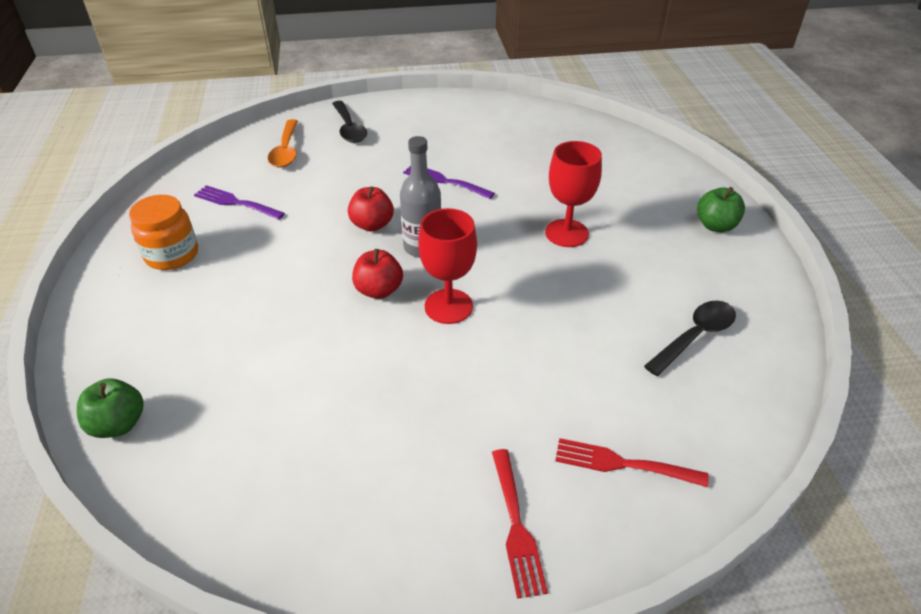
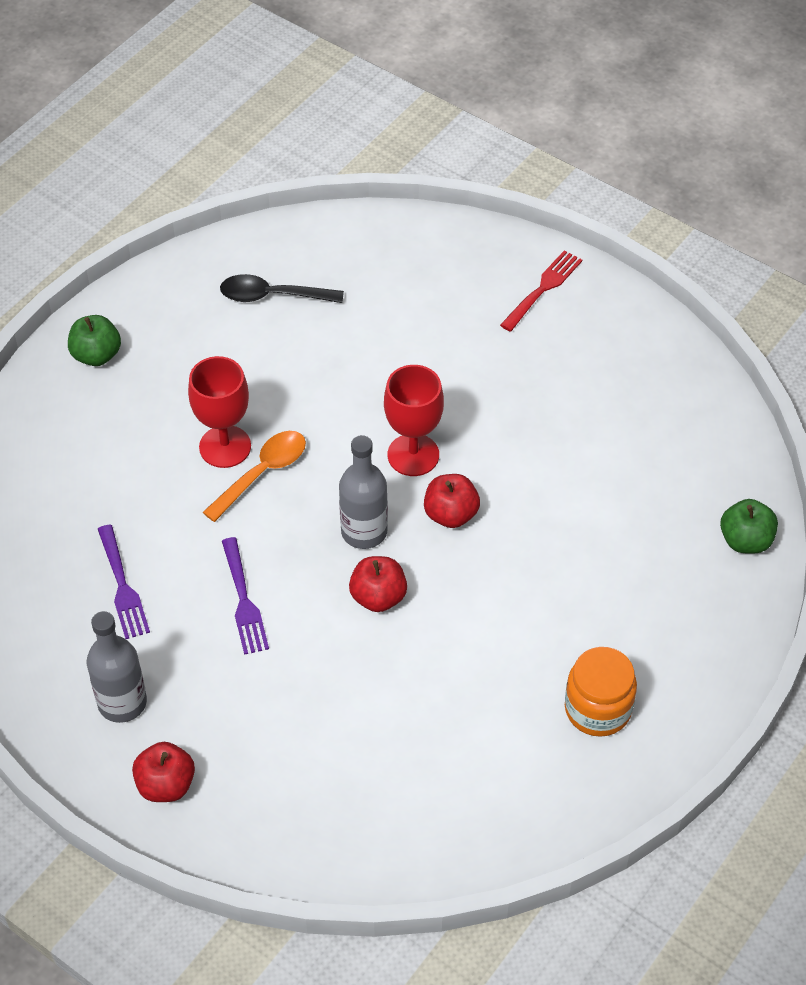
camera: 135 degrees left, 10 degrees up
(236, 202) = (480, 744): purple fork -> purple fork (122, 586)
(286, 151) = (351, 801): orange spoon -> orange spoon (262, 473)
(349, 128) = (238, 786): black spoon -> none
(383, 113) = (166, 785): none -> red apple
(444, 122) = (122, 702): none -> grey bottle
(623, 464) = (440, 270): red fork -> none

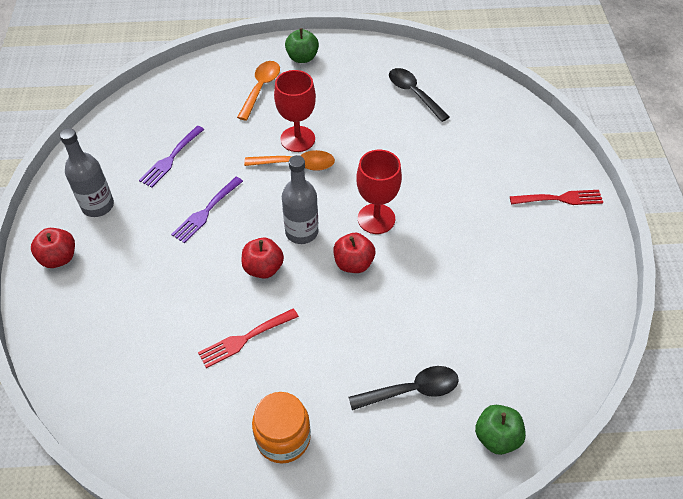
camera: 50 degrees right, 0 degrees up
(103, 428) = (261, 88): none -> orange spoon
(453, 669) = (245, 338): none -> red fork
(641, 570) = (412, 390): none -> black spoon

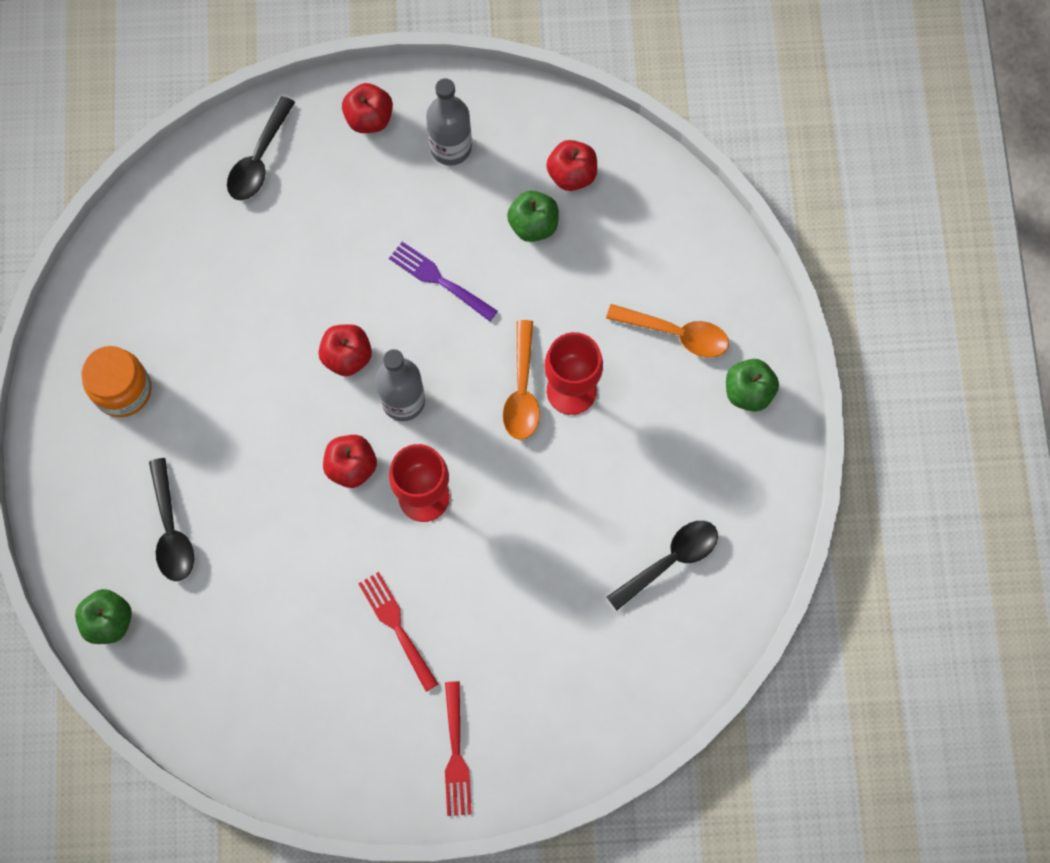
camera: 90 degrees right, 20 degrees up
(77, 336) = (259, 159): none -> black spoon
(136, 138) = (572, 174): none -> red apple
(171, 158) = (533, 225): purple fork -> green apple
(245, 338) = (247, 342): red fork -> red fork (397, 627)

